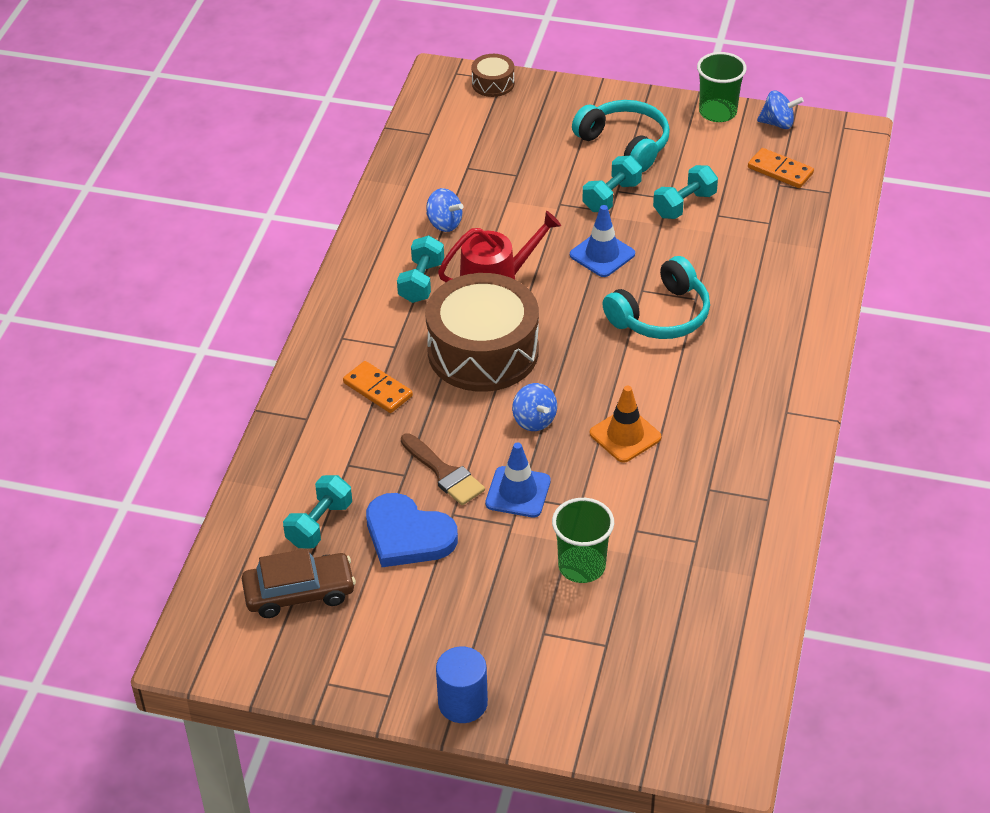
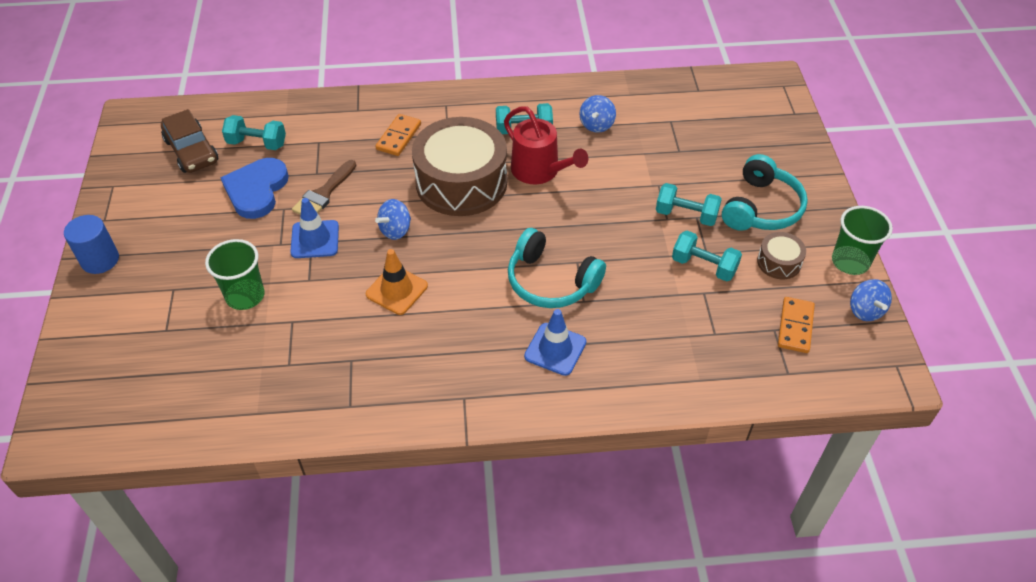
camera: 70 degrees right, 5 degrees up
(493, 83) = (785, 109): brown drum -> brown drum (779, 262)
(602, 254) = (609, 226): blue traffic cone -> blue traffic cone (555, 349)

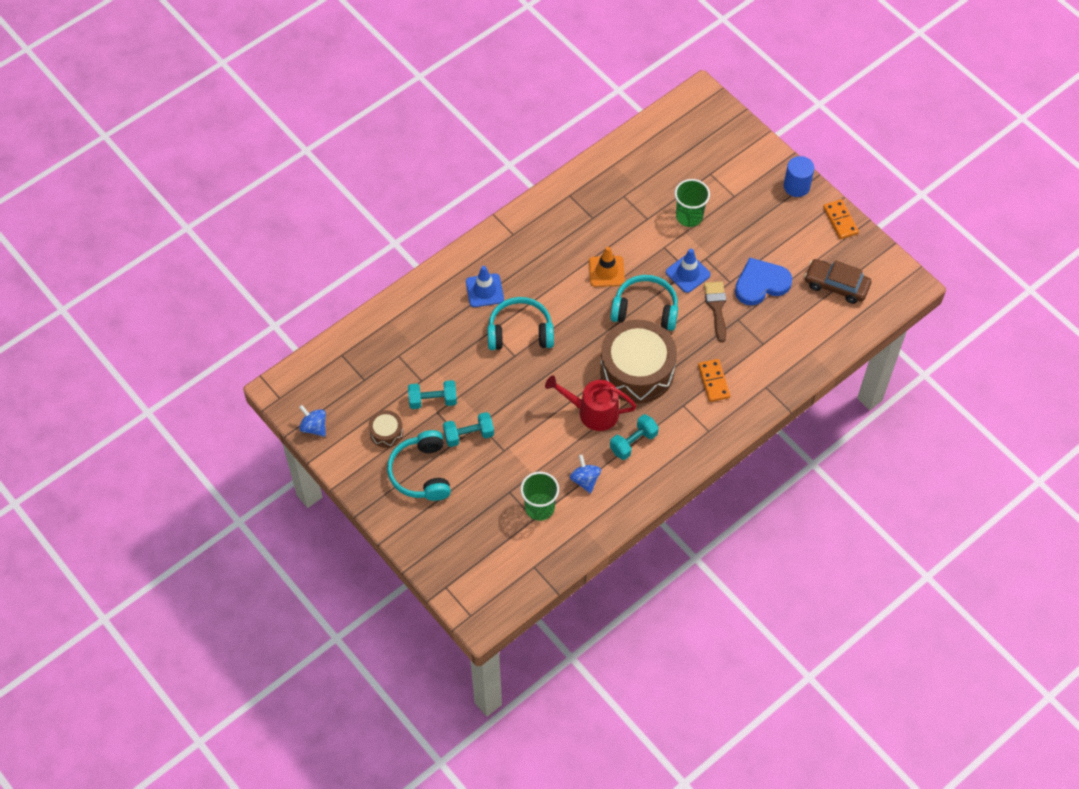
camera: 145 degrees right, 10 degrees up
(256, 190) = (761, 284): blue heart -> blue heart turned 90 degrees counterclockwise
(257, 143) = (801, 317): turquoise dumbbell -> none
(395, 230) = (645, 309): blue spinning top -> turquoise headphones
(795, 326) = (352, 389): orange domino -> orange domino (840, 220)
(850, 262) = (340, 461): green cup -> green cup (539, 508)

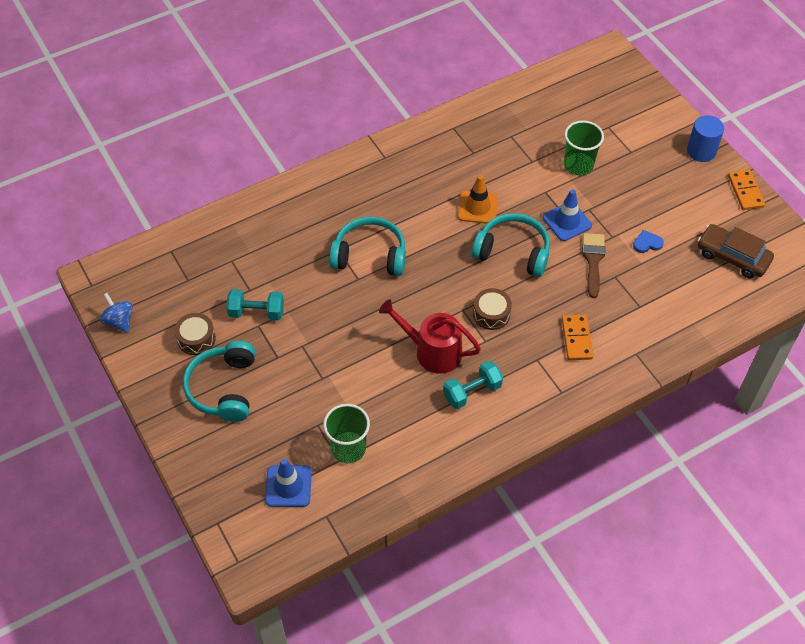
camera: 10 degrees right, 5 degrees down
(469, 435) = (287, 355): turquoise dumbbell -> none
(484, 290) = (341, 208): blue traffic cone -> blue traffic cone (288, 486)
(585, 480) = (408, 425): blue spinning top -> none
(637, 370) = (491, 314): brown drum -> brown drum, size x0.44
(761, 284) = (647, 243): blue heart -> blue heart, size x0.46

